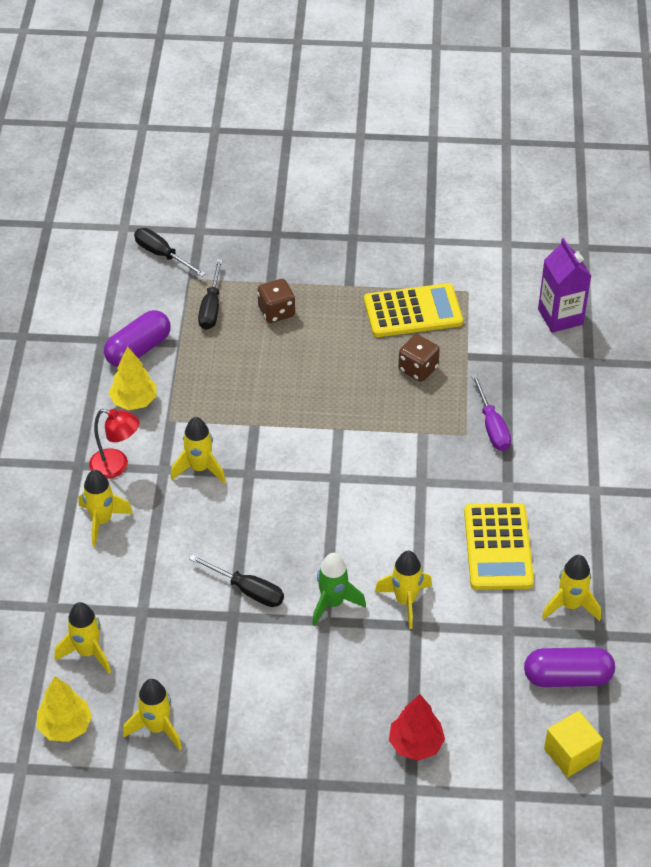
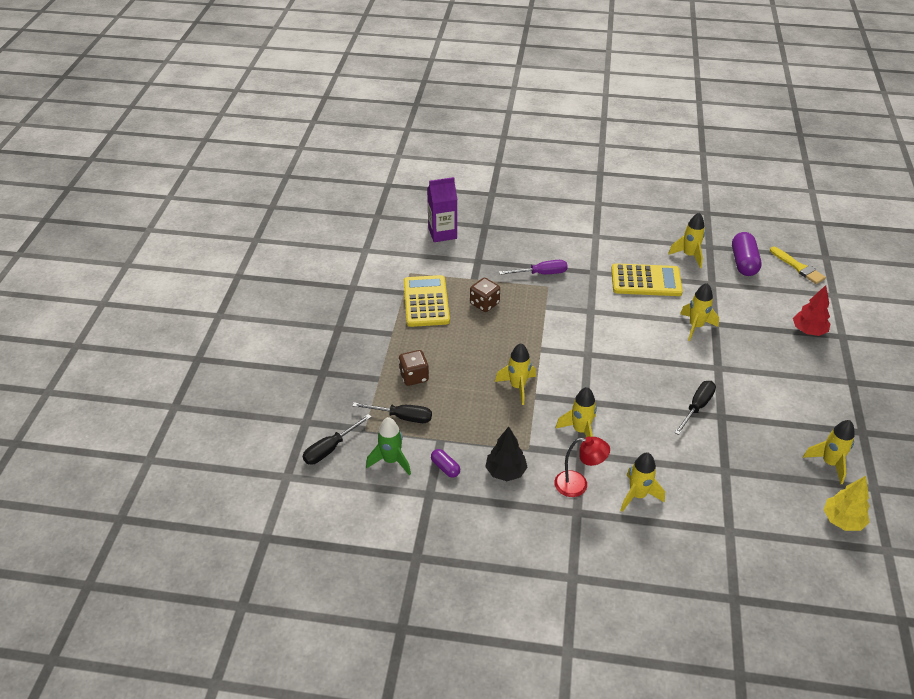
camera: 85 degrees left, 5 degrees down
(88, 652) = (770, 506): yellow rocket -> yellow rocket (517, 387)
(116, 466) = (578, 485): red lamp -> red lamp turned 75 degrees clockwise
(134, 401) = (505, 472): yellow tree -> black tree
(138, 349) = (445, 467): purple capsule -> purple capsule, size x0.53
(333, 603) = (702, 362): green rocket -> green rocket (391, 461)
(571, 754) = (798, 267): yellow cube -> yellow brush

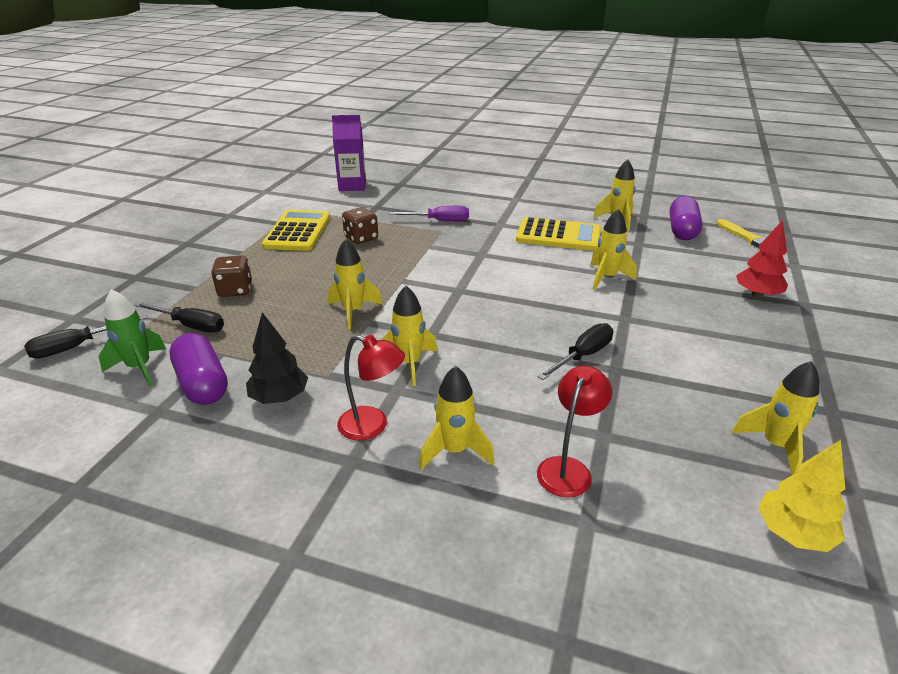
camera: 10 degrees right, 10 degrees down
(445, 467) = (203, 383): purple capsule -> purple capsule, size x1.87
(709, 497) = (568, 468): none -> red lamp

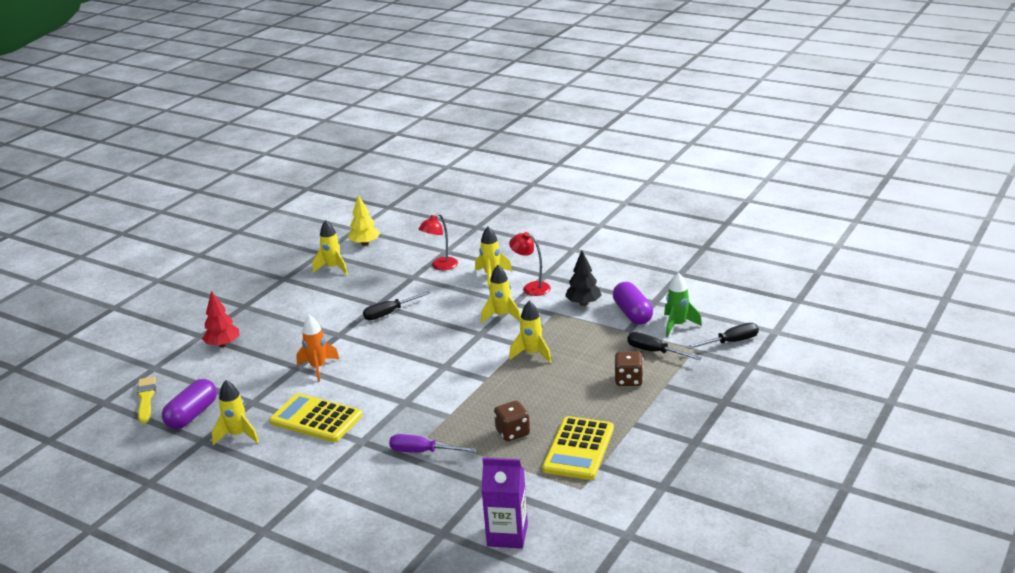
camera: 165 degrees left, 5 degrees down
(606, 278) = (318, 368): yellow rocket -> orange rocket

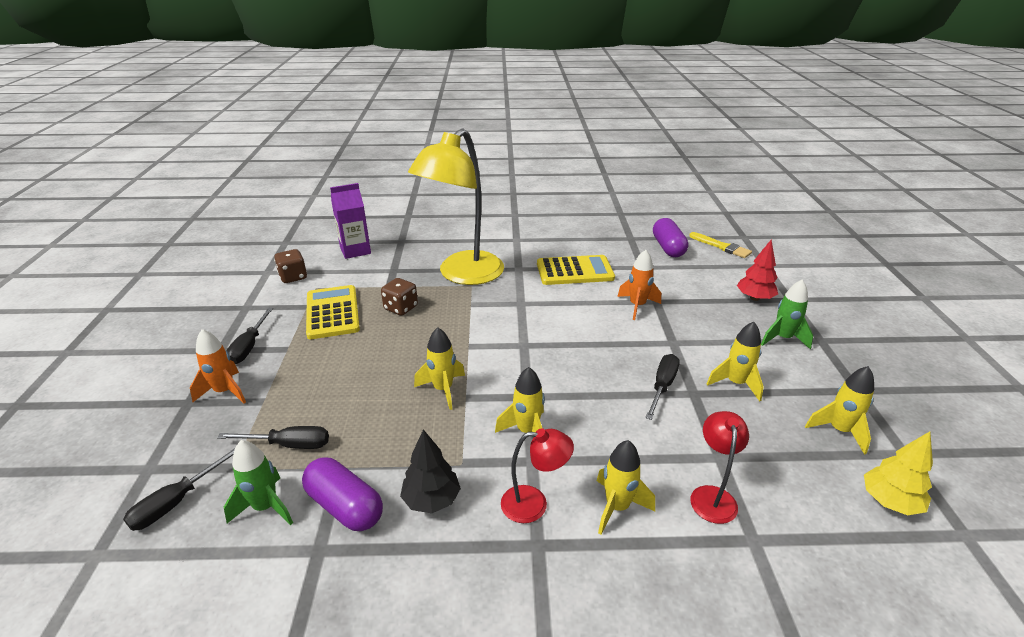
camera: 145 degrees right, 5 degrees up
(238, 435) = (613, 247): yellow rocket -> yellow rocket (735, 383)
(265, 314) = (782, 338): none -> green rocket
(422, 452) = (463, 275): purple screwdriver -> yellow lamp
(628, 380) = (310, 393): brown dice -> brown dice (293, 277)
(667, 436) = (249, 346): none -> black screwdriver
(694, 401) = (225, 392): none -> orange rocket

